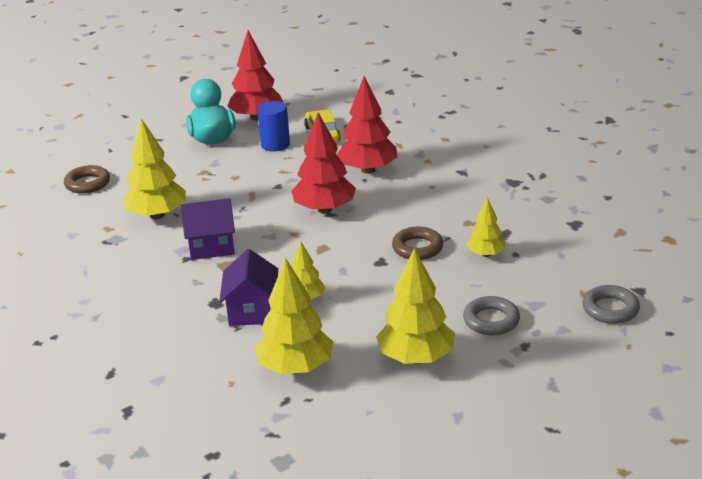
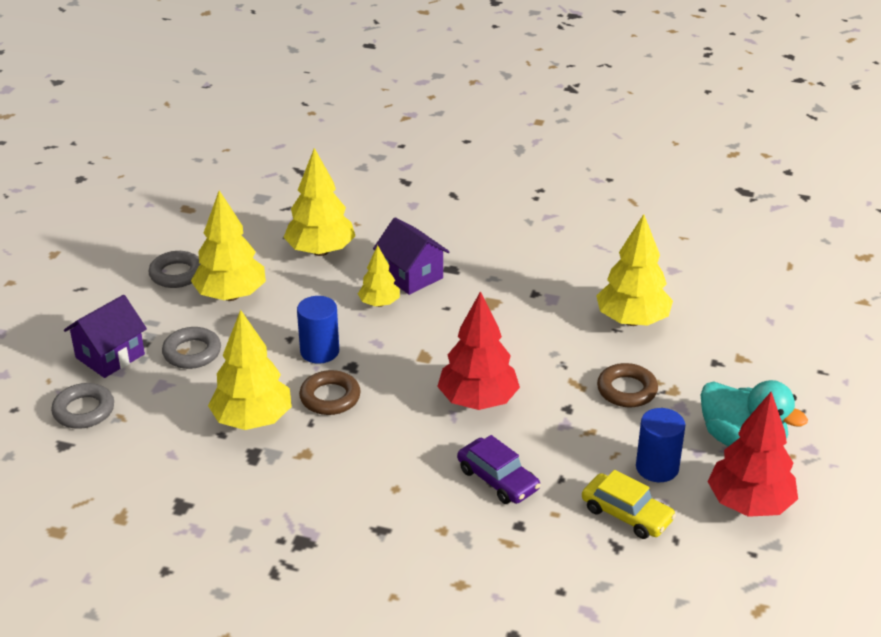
camera: 140 degrees right, 5 degrees up
(87, 183) = (761, 322): brown ring -> brown ring (627, 390)
(211, 246) = (530, 313): purple house -> purple house (110, 356)
(368, 170) = (497, 479): red tree -> purple car
(391, 281) = (319, 351): none -> blue cylinder
(446, 403) = (176, 274): none -> grey ring
(486, 254) = (252, 420): yellow tree -> yellow tree, size x1.76

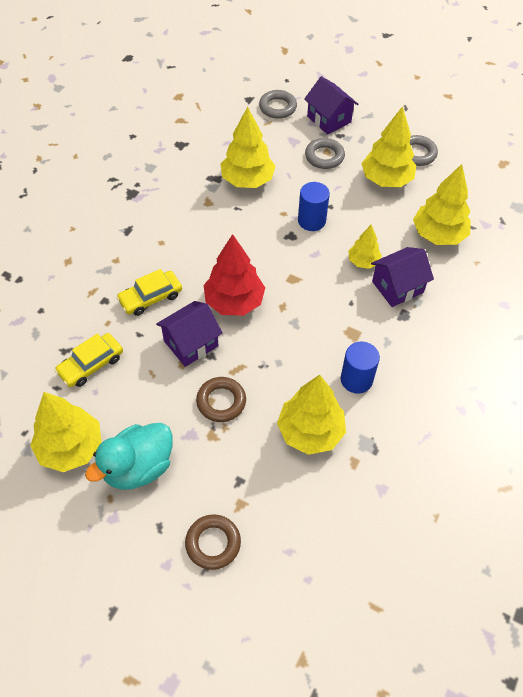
camera: 100 degrees right, 20 degrees up
(330, 397) = (260, 220): brown ring -> brown ring (213, 543)
(497, 479) = (150, 297): purple car -> yellow car
(556, 428) = (191, 343): none -> purple house
(657, 468) = (129, 397): blue cylinder -> blue cylinder (356, 379)
(749, 504) = (71, 447): red tree -> yellow tree

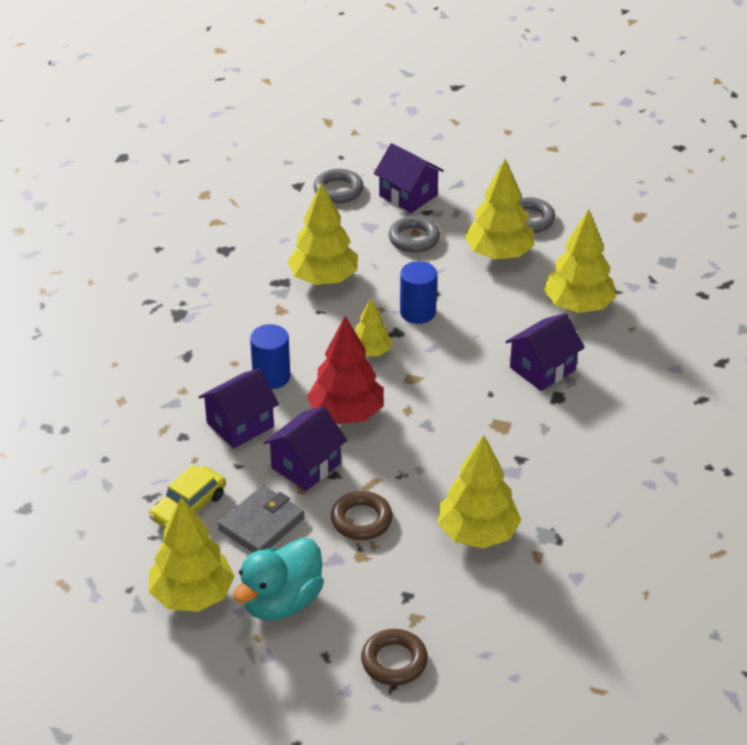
camera: 10 degrees left, 15 degrees down
(142, 391) = (261, 524): none -> grey wallet
(150, 297) = (240, 424): yellow car -> purple house
(356, 379) = (518, 472): blue cylinder -> blue cylinder (271, 377)
(363, 261) = (493, 347): yellow tree -> yellow tree (371, 352)

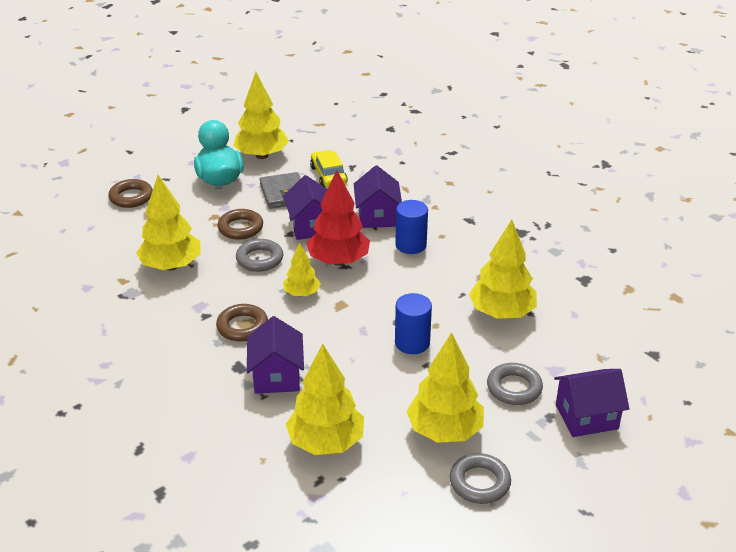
camera: 125 degrees right, 5 degrees down
(338, 190) = (628, 375): grey ring -> grey ring (259, 259)
(371, 352) = (390, 298): yellow tree -> yellow tree (302, 293)
(508, 425) = (242, 327): none -> brown ring

